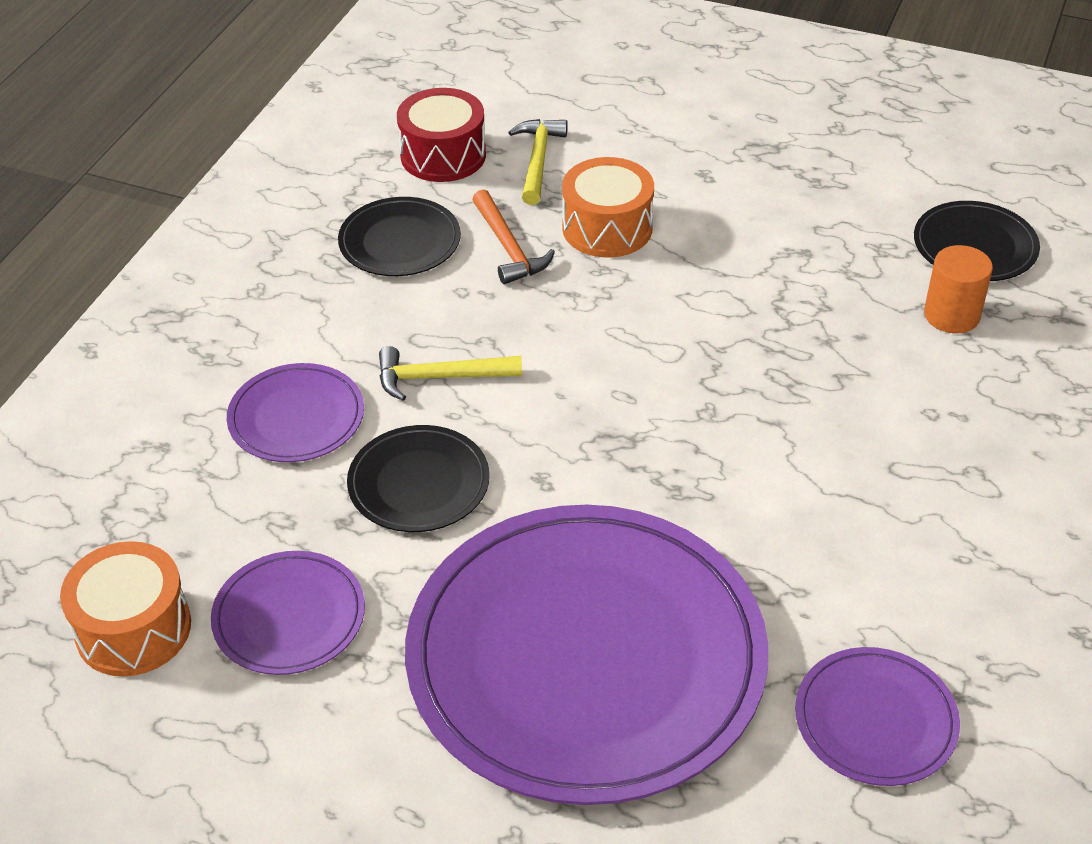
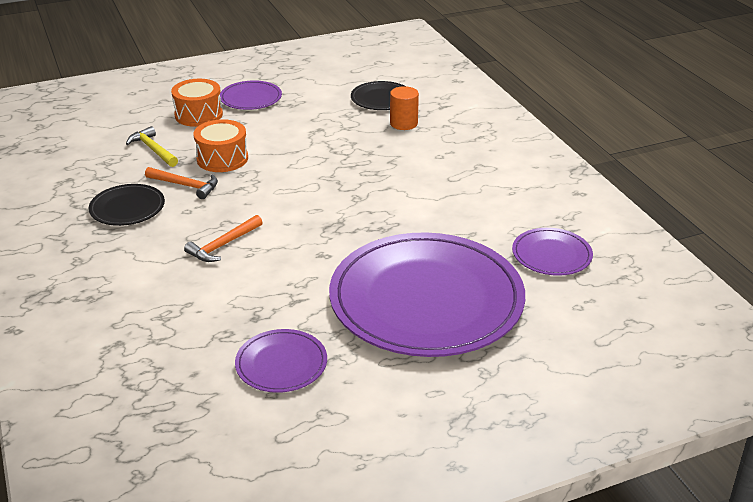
camera: 45 degrees left, 10 degrees down
(133, 629) = (211, 415): orange drum -> orange drum (198, 115)
(296, 417) = (174, 295): purple plate -> purple plate (251, 98)
(419, 483) = (270, 285): black plate -> none
(440, 377) = (223, 245): yellow hammer -> orange hammer
(443, 155) = (101, 167): red drum -> none

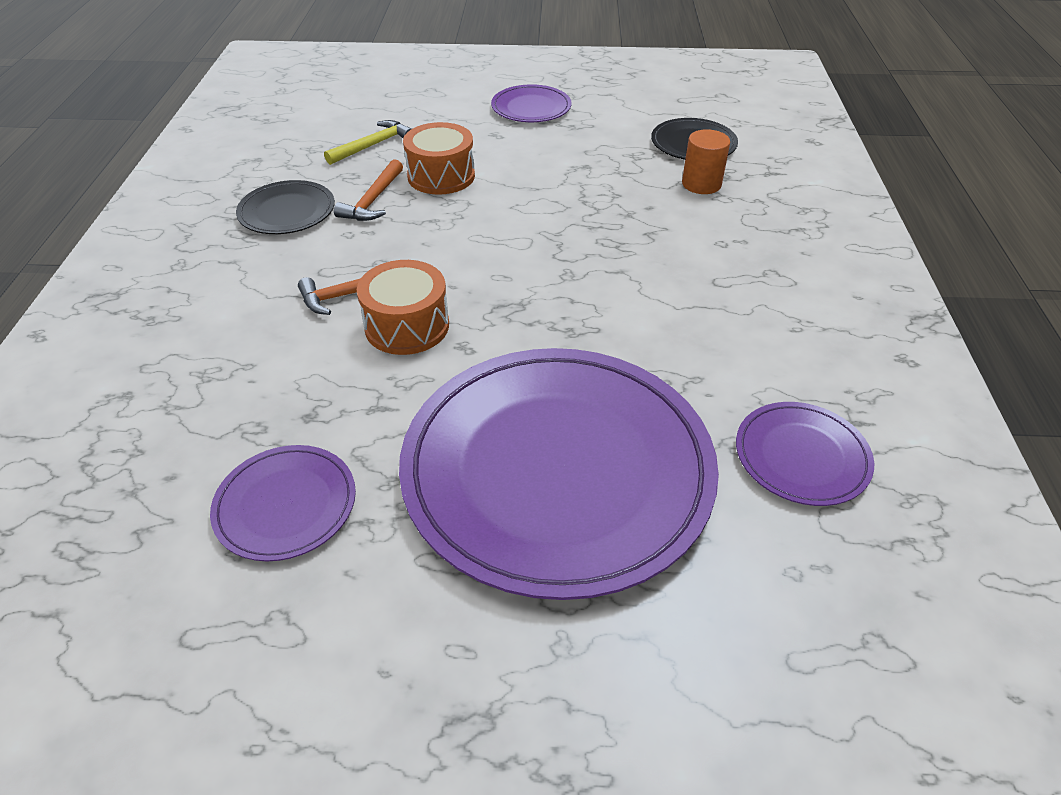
camera: 25 degrees right, 10 degrees up
(153, 149) = (373, 145): yellow hammer -> yellow hammer turned 60 degrees clockwise
(186, 186) = (373, 200): orange hammer -> orange hammer turned 60 degrees clockwise
(198, 115) = (456, 115): orange drum -> orange drum (407, 326)

